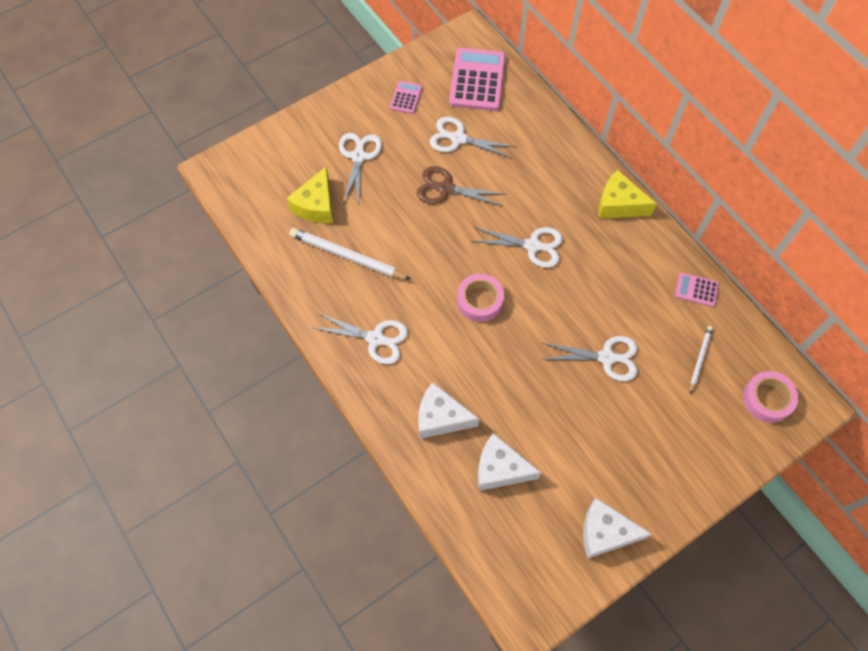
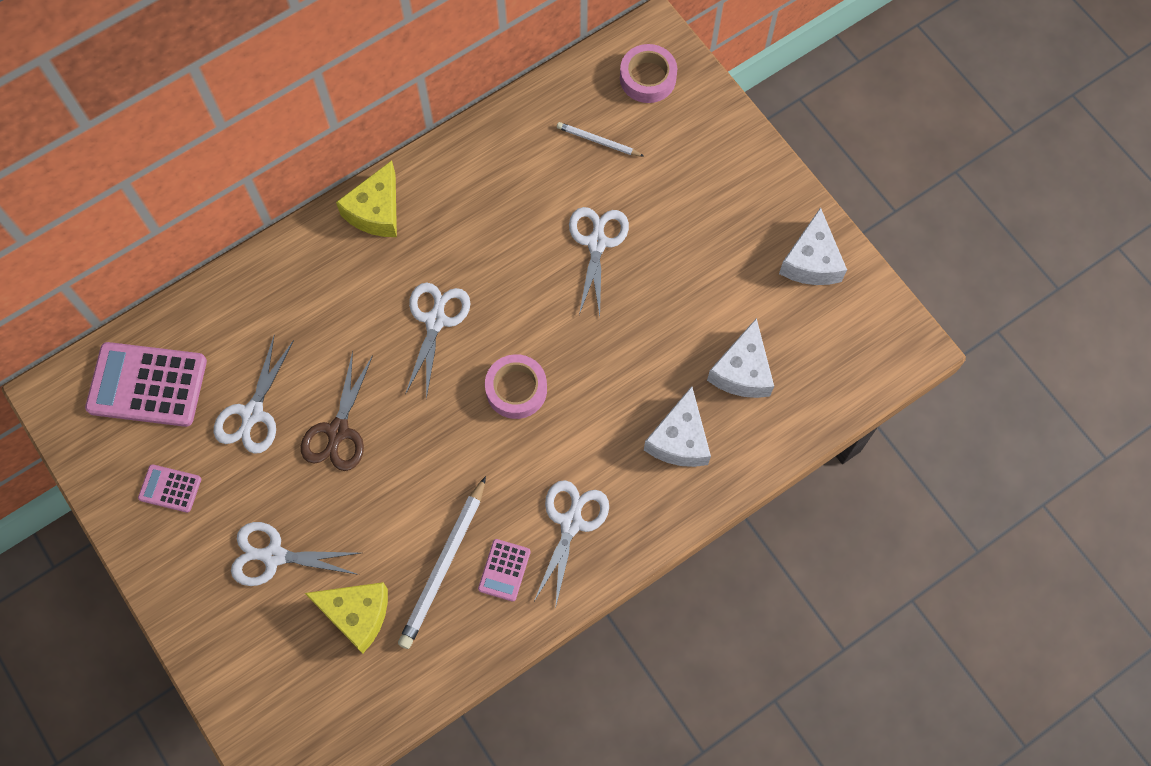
camera: 90 degrees left, 5 degrees up
(696, 290) = (505, 134): pink calculator -> pink calculator (504, 570)

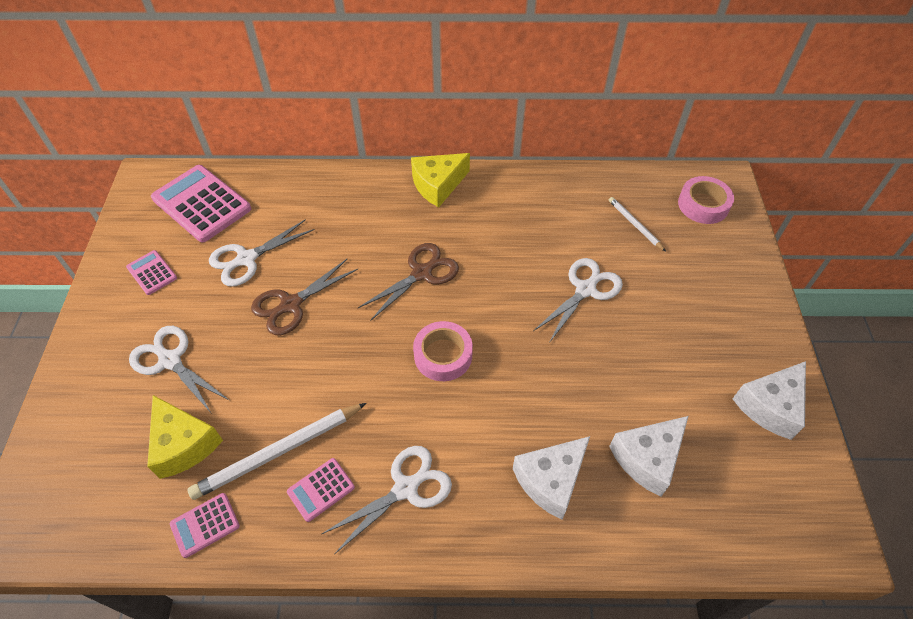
camera: 35 degrees right, 15 degrees down
(434, 660) = (205, 525): none -> pink calculator
(435, 320) = (421, 273): white scissors -> brown scissors

